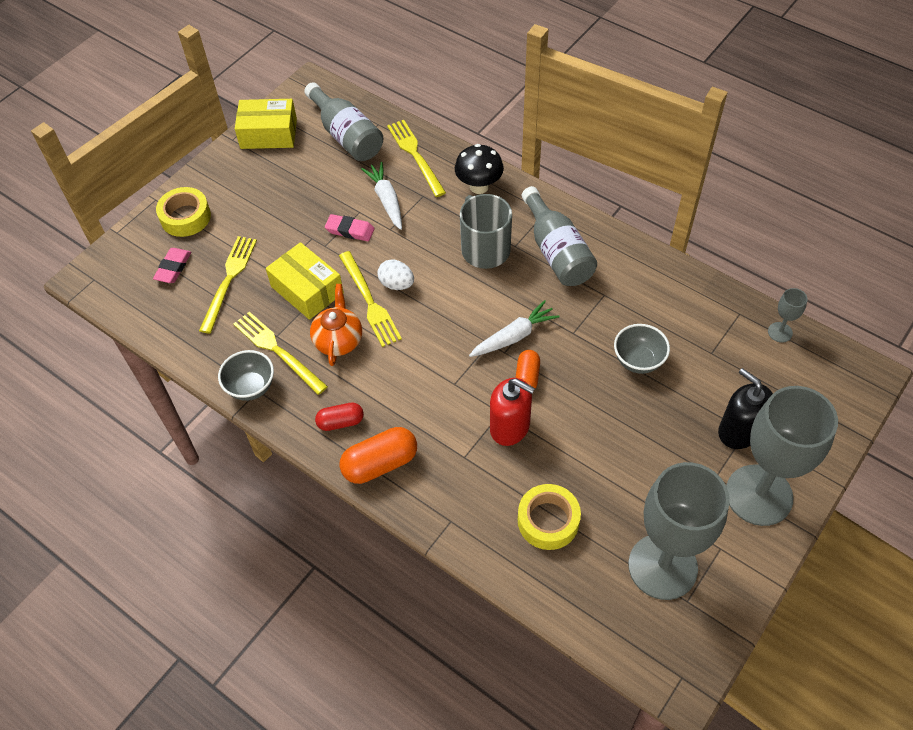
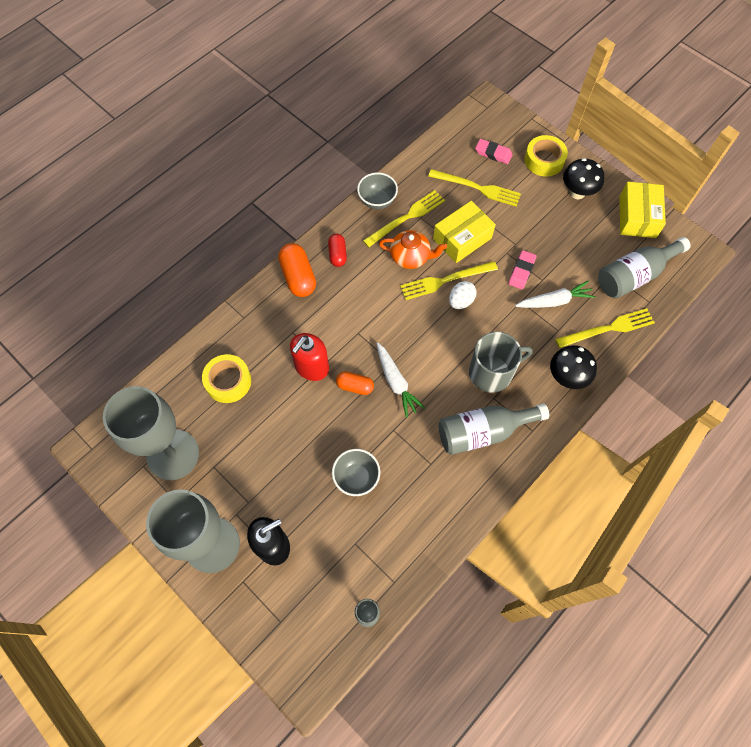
camera: 95 degrees right, 10 degrees up
(235, 185) = (577, 193): none -> black mushroom

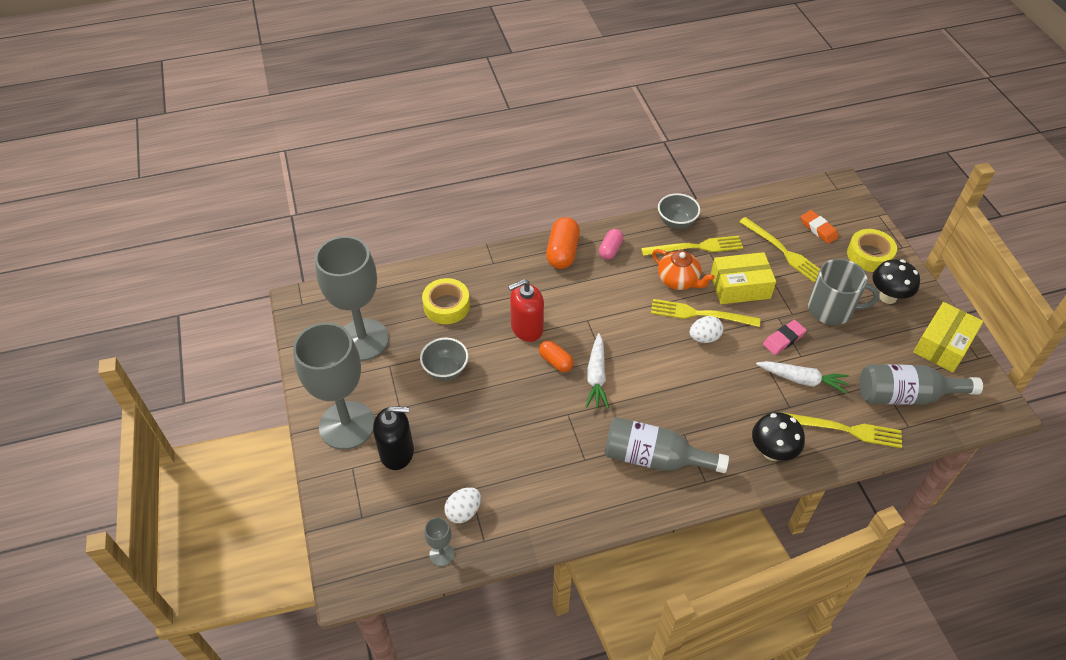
camera: 30 degrees right, 15 degrees down
(337, 254) = (610, 250): red capsule -> pink capsule
(356, 477) = (507, 436): grey bowl -> grey bowl (446, 370)
(362, 566) = (463, 512): none -> white egg
(491, 372) = (696, 411): grey mug -> grey mug (831, 309)
(493, 153) = (818, 229): pink eraser -> orange eraser

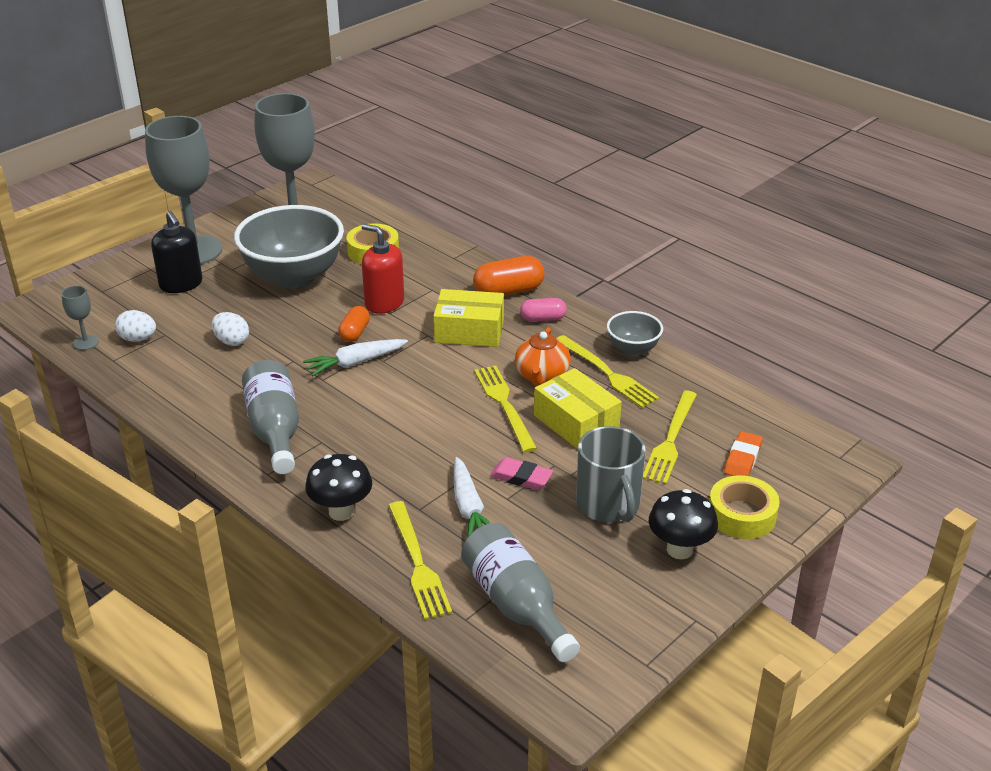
camera: 60 degrees right, 15 degrees down
(446, 370) = (294, 277): grey bowl -> grey bowl, size x2.07
(704, 338) = (471, 418): white egg -> white egg (232, 341)
(943, 345) = (638, 622): yellow box -> yellow box (469, 331)

